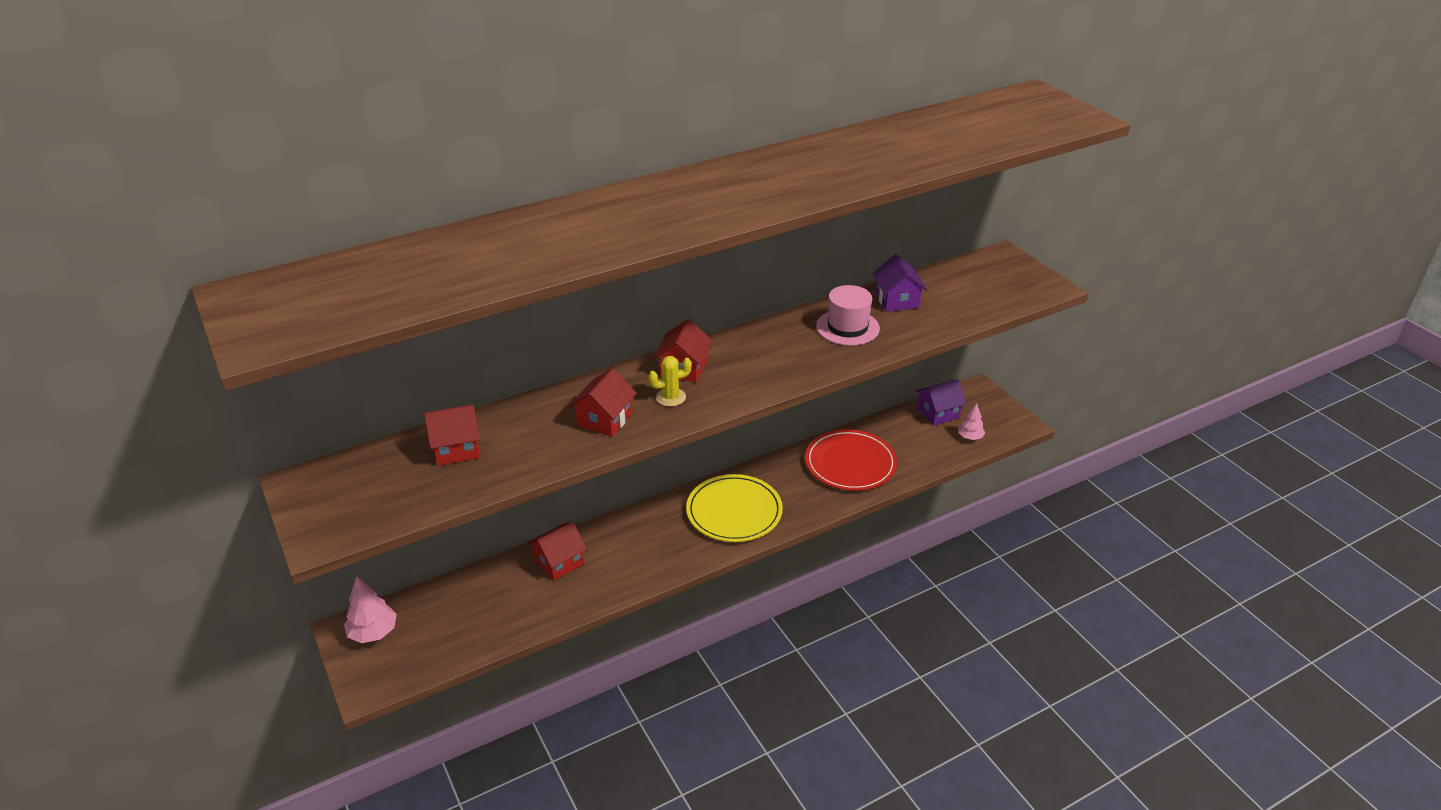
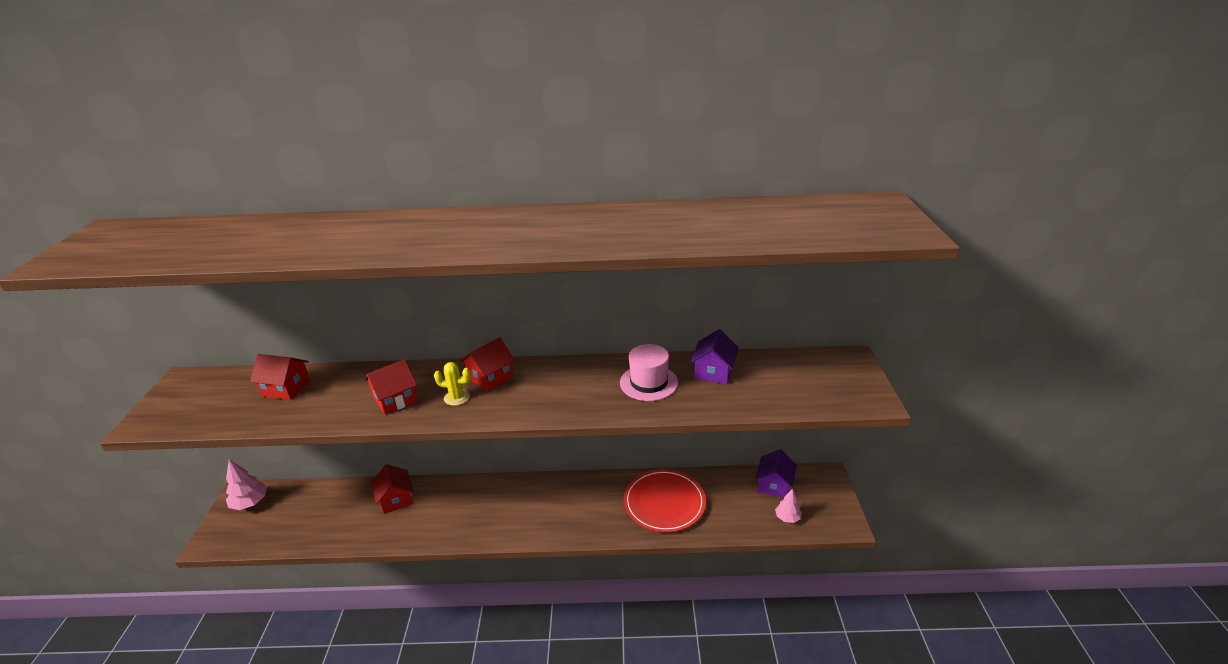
camera: 30 degrees right, 5 degrees down
(559, 562) = (396, 499): red house -> red house turned 75 degrees clockwise
(734, 511) = (543, 508): yellow plate -> none
(938, 413) = (774, 485): purple house -> purple house turned 75 degrees counterclockwise

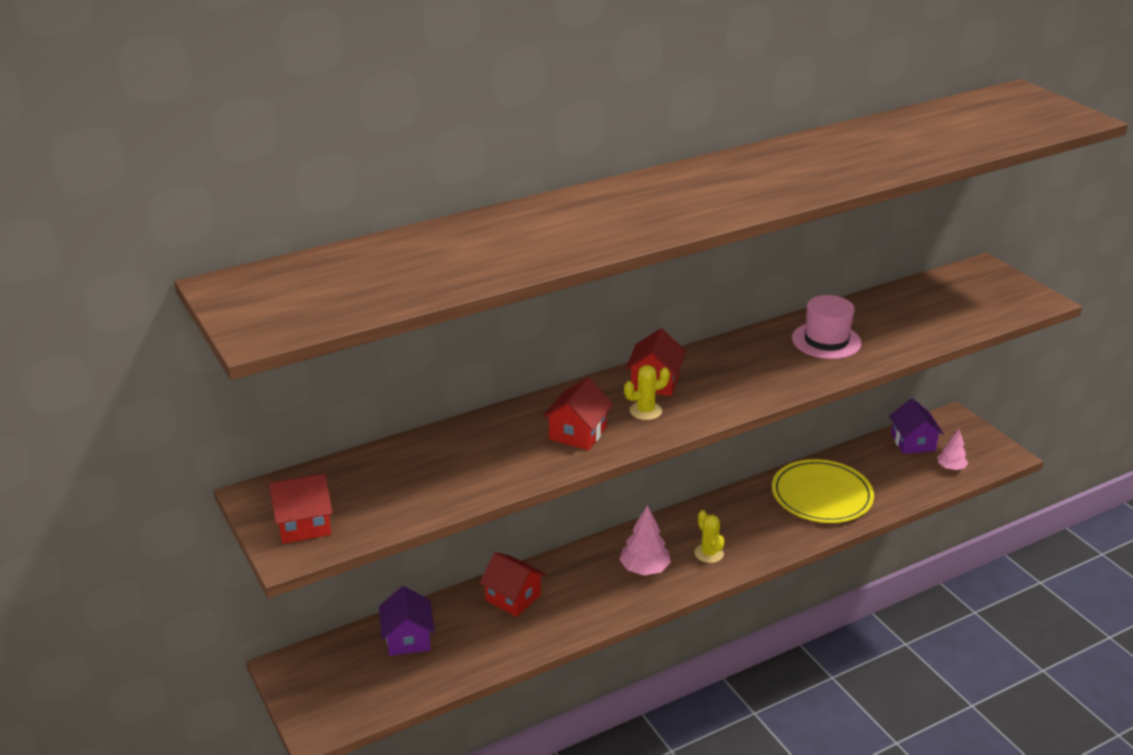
camera: 30 degrees left, 0 degrees up
(250, 503) = (317, 670): pink tree -> pink tree (644, 569)
(286, 388) = (423, 462): red house -> red house (303, 524)
(543, 517) = (709, 553): none -> yellow cactus
(664, 502) = (821, 495): red plate -> yellow plate
(713, 372) = (876, 313): purple house -> purple house (408, 638)

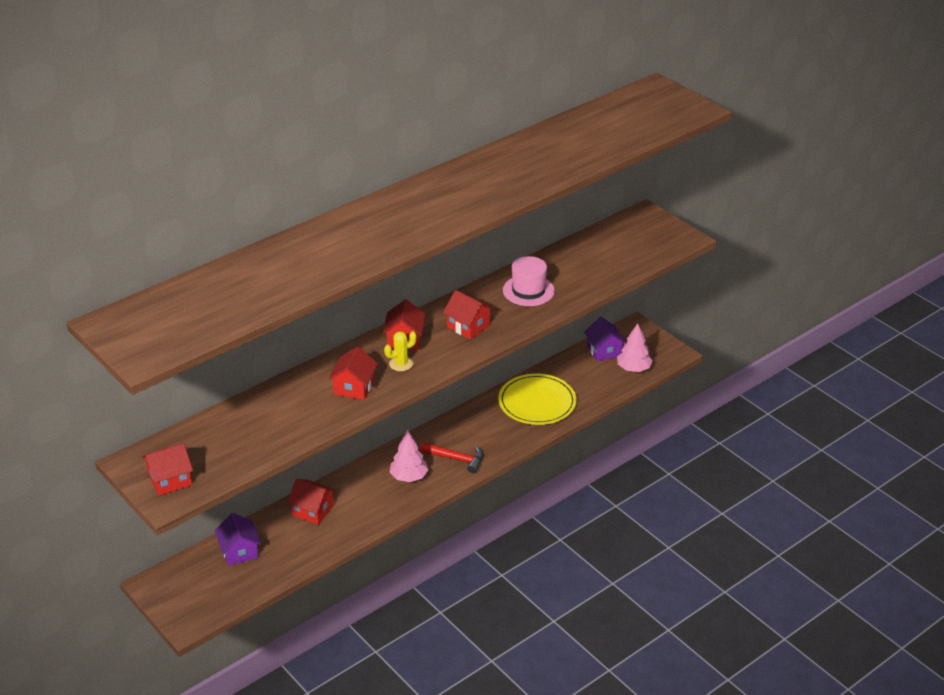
camera: 10 degrees left, 5 degrees up
(709, 553) = (456, 459): yellow cactus -> red hammer
(742, 375) = (468, 326): none -> red house
(951, 467) = (633, 368): pink tree -> pink tree, size x1.54

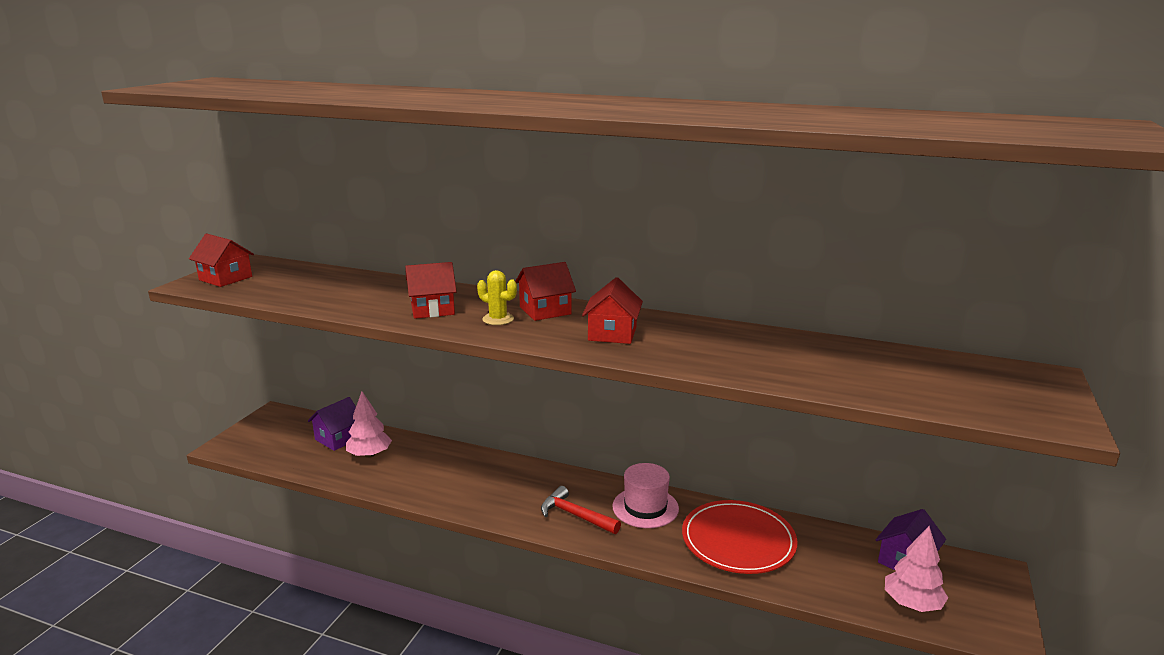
camera: 60 degrees right, 15 degrees down
(313, 510) = (421, 456): red house -> none
(409, 477) = (518, 494): pink tree -> pink tree (369, 455)
(456, 459) = (575, 515): red hammer -> red hammer turned 135 degrees clockwise
(528, 290) = (734, 347): pink hat -> pink hat (645, 507)
(537, 402) = (738, 540): yellow plate -> red plate

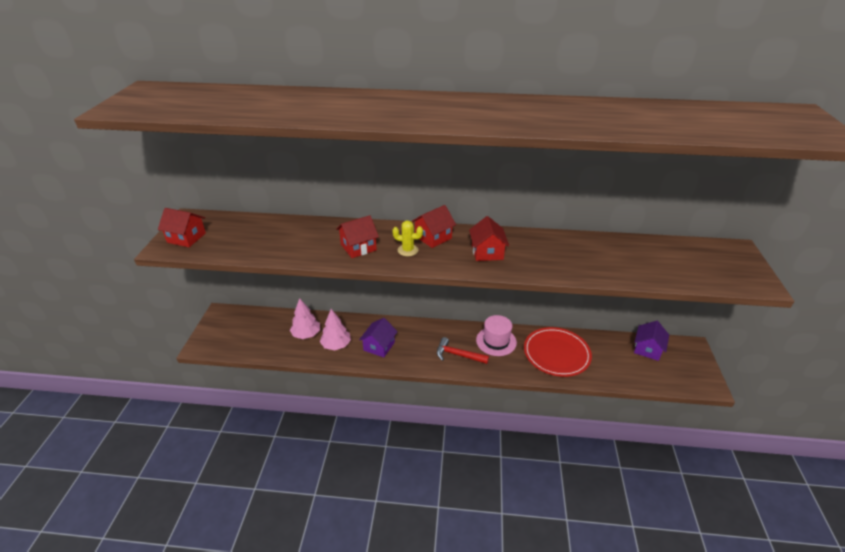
camera: 15 degrees left, 15 degrees up
(338, 438) = (278, 325): purple house -> purple house (379, 346)
(912, 604) = (659, 375): pink tree -> pink tree (336, 345)

